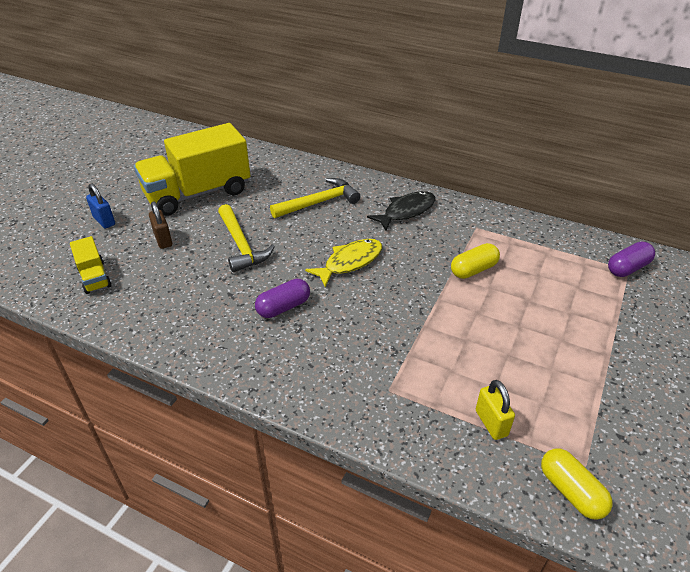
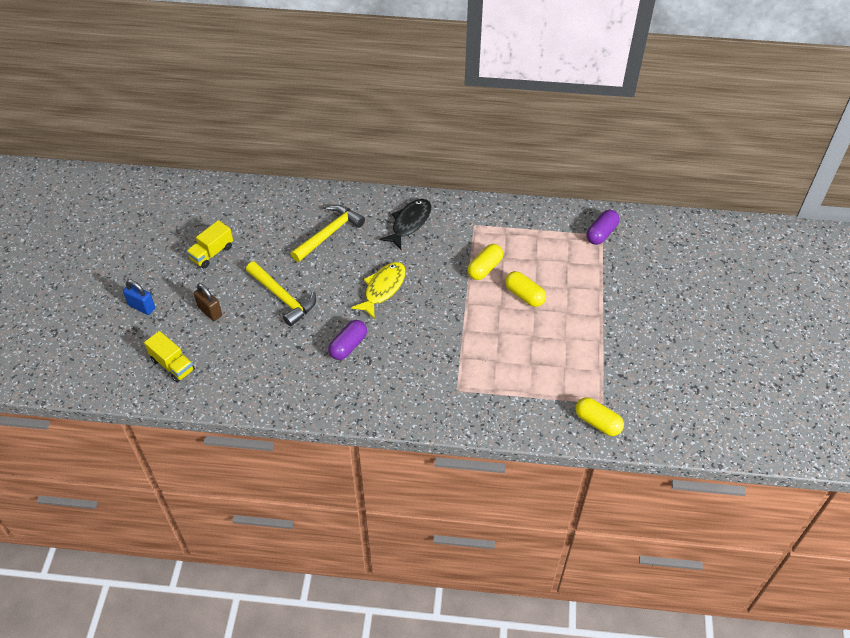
camera: 20 degrees left, 10 degrees up
(198, 193) = (212, 253): yellow truck -> yellow truck, size x0.46
(491, 423) = (535, 392): yellow padlock -> none
(512, 308) = (524, 295): none -> yellow capsule

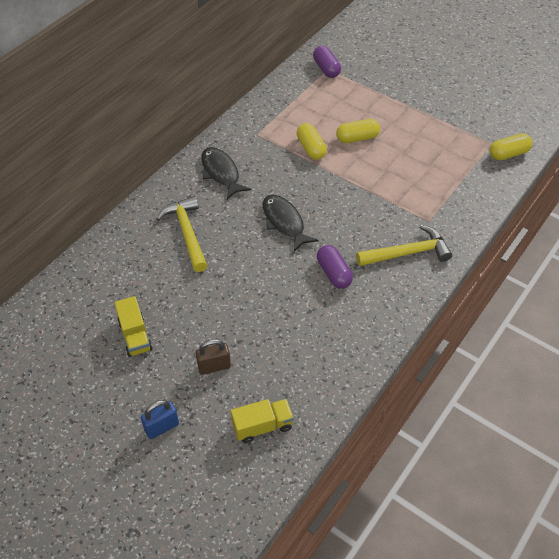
camera: 60 degrees left, 0 degrees up
(283, 298) = (240, 299): yellow hammer -> yellow hammer (408, 253)
(383, 289) = (284, 222): yellow fish -> black fish

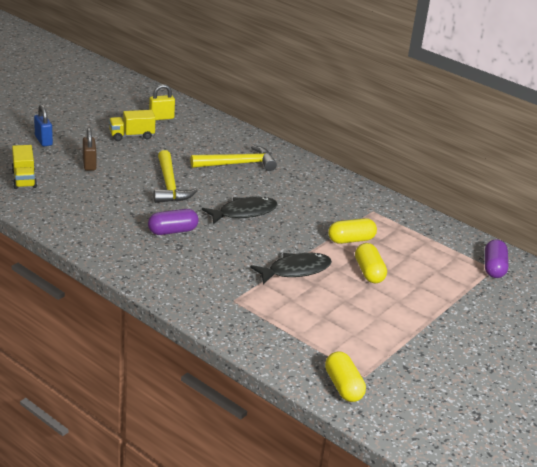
camera: 90 degrees right, 20 degrees down
(83, 312) = (161, 118): none -> yellow padlock
(221, 173) = (314, 186): black fish -> black fish (295, 270)
(326, 69) = (493, 267): purple capsule -> purple capsule turned 60 degrees counterclockwise
(408, 253) = (189, 278): yellow hammer -> yellow hammer (169, 185)

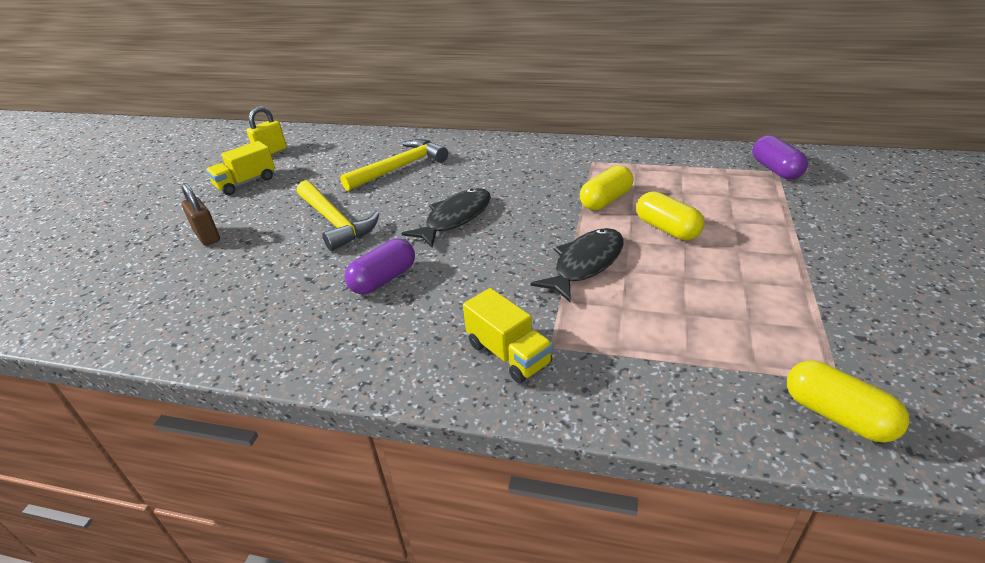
camera: 20 degrees left, 5 degrees up
(24, 179) = (114, 293): yellow truck -> yellow truck (508, 354)
(43, 140) = (123, 230): blue padlock -> none

